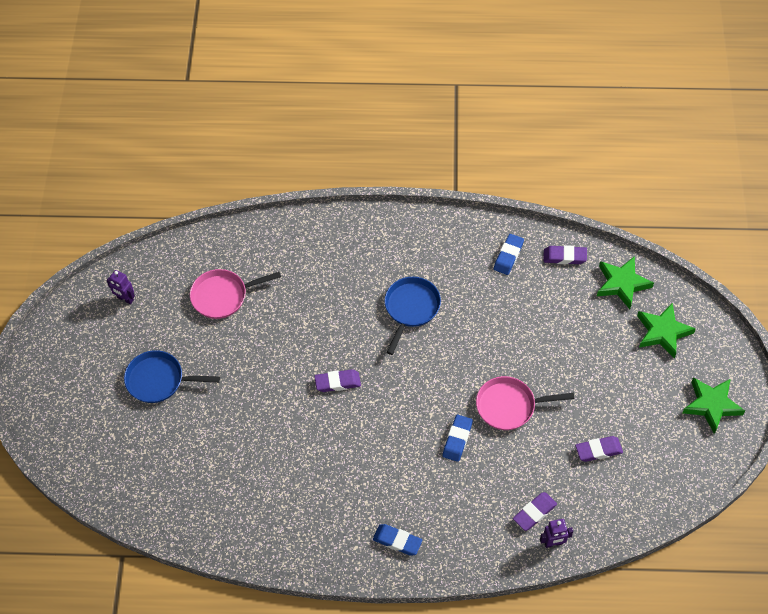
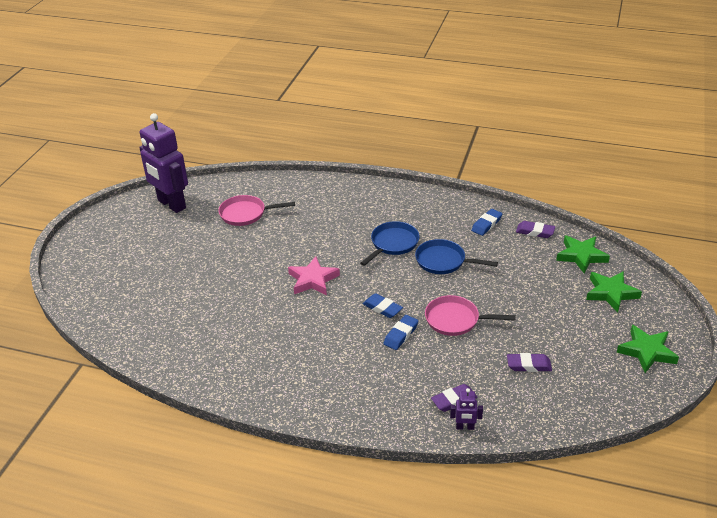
camera: 15 degrees right, 20 degrees down
(125, 299) = (171, 204): purple robot -> purple robot, size x2.46
(159, 380) = (171, 255): blue pan -> blue pan (443, 261)
(337, 382) = (313, 280): purple eraser -> pink star
(397, 541) = (319, 397): blue eraser -> blue eraser (382, 308)

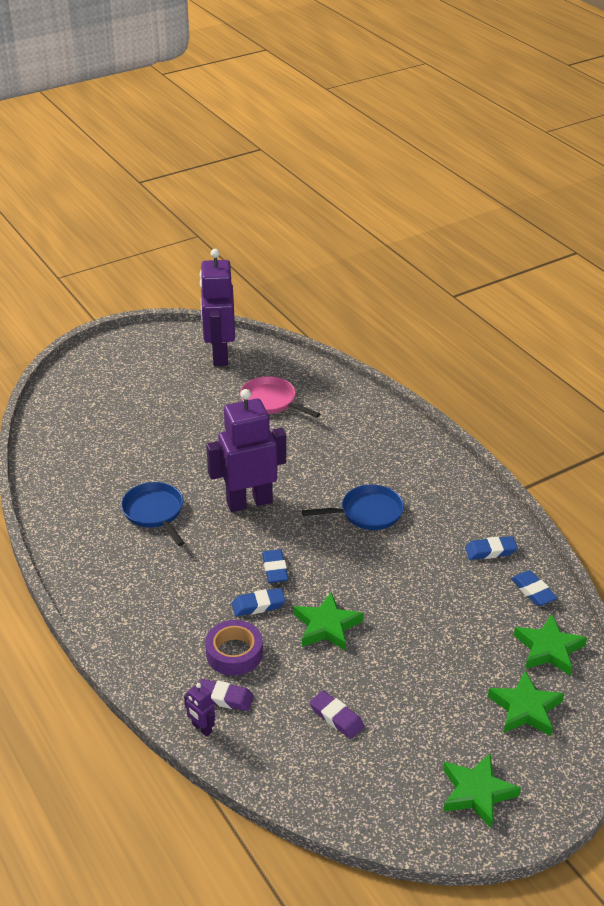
camera: 40 degrees right, 0 degrees up
(313, 280) = (249, 502): pink star -> purple robot
(424, 371) = (234, 653): none -> purple tape
(443, 261) = (393, 561): blue pan -> blue pan (155, 512)
(456, 320) = (327, 626): pink pan -> green star
(535, 232) = (533, 591): purple eraser -> blue eraser

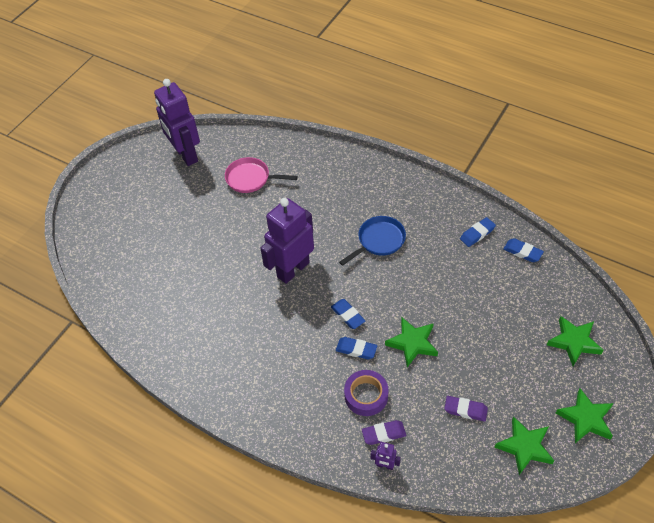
camera: 25 degrees left, 15 degrees up
(155, 512) = (231, 309): blue pan -> none
(258, 605) = (356, 349): blue eraser -> blue eraser turned 60 degrees clockwise
(548, 649) = (559, 291): green star -> green star (524, 447)

